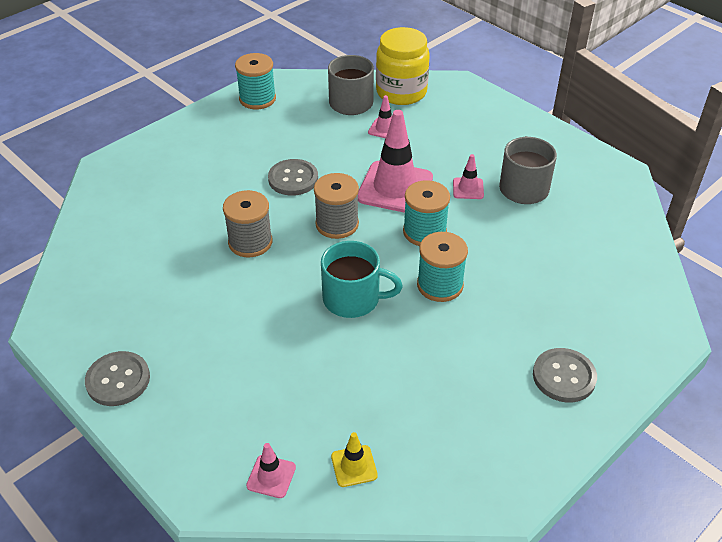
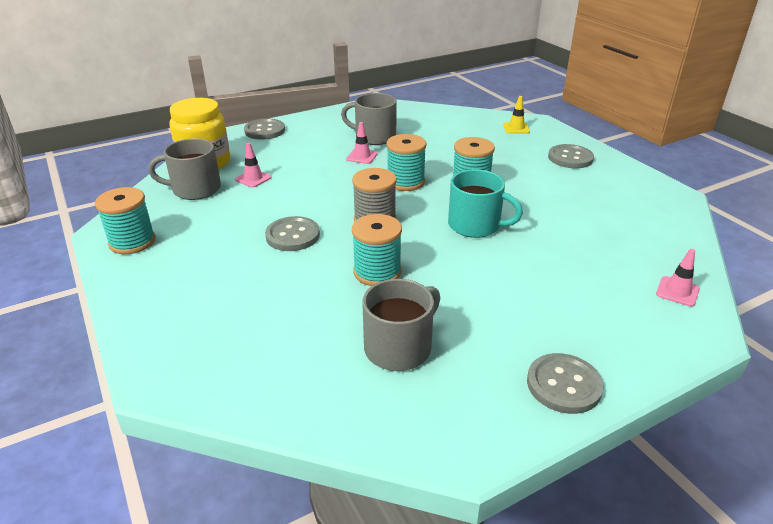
camera: 75 degrees left, 10 degrees down
(151, 274) = (399, 347): none -> grey mug
(250, 242) = (377, 272): grey spool -> turquoise spool
(353, 299) = (475, 225): turquoise mug -> turquoise mug turned 90 degrees clockwise
(354, 466) = (659, 249): yellow traffic cone -> yellow traffic cone (516, 128)
(395, 188) = (341, 186): pink traffic cone -> none
(491, 107) = (264, 131): none -> grey button

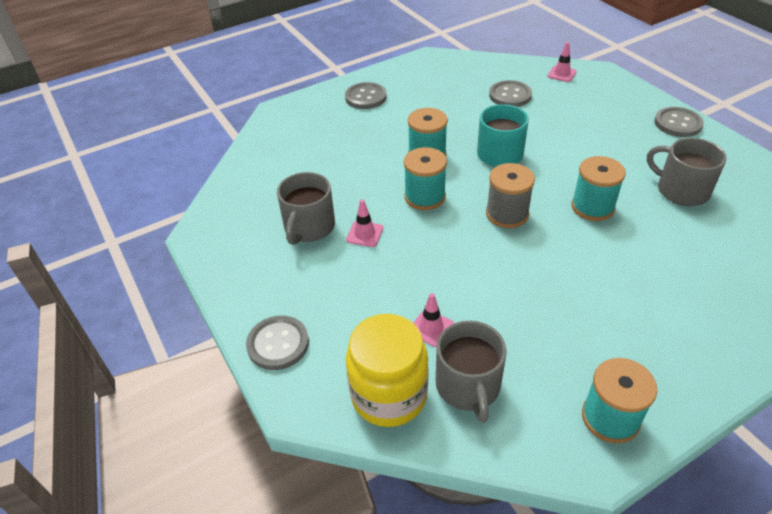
camera: 90 degrees left, 10 degrees up
(292, 235) = (552, 270): grey button -> grey button (510, 95)
(516, 128) = (294, 123): yellow traffic cone -> none

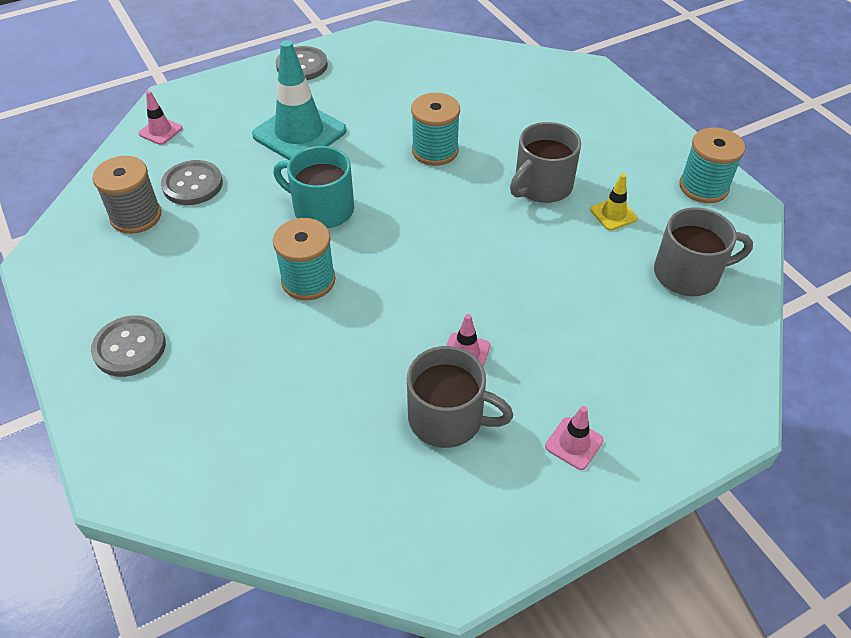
camera: 90 degrees left, 5 degrees up
(278, 344) = (659, 443): grey button -> none
(389, 395) = (711, 336): yellow jar -> none
(425, 197) = (398, 288): turquoise spool -> none
(431, 328) = (618, 297): pink traffic cone -> pink traffic cone (574, 443)
(507, 214) = (439, 217): grey spool -> grey spool (136, 216)
(541, 331) = (613, 214): none -> yellow traffic cone
(585, 133) = (299, 133): none -> turquoise traffic cone
(681, 190) = (416, 88): grey mug -> grey mug (542, 186)

